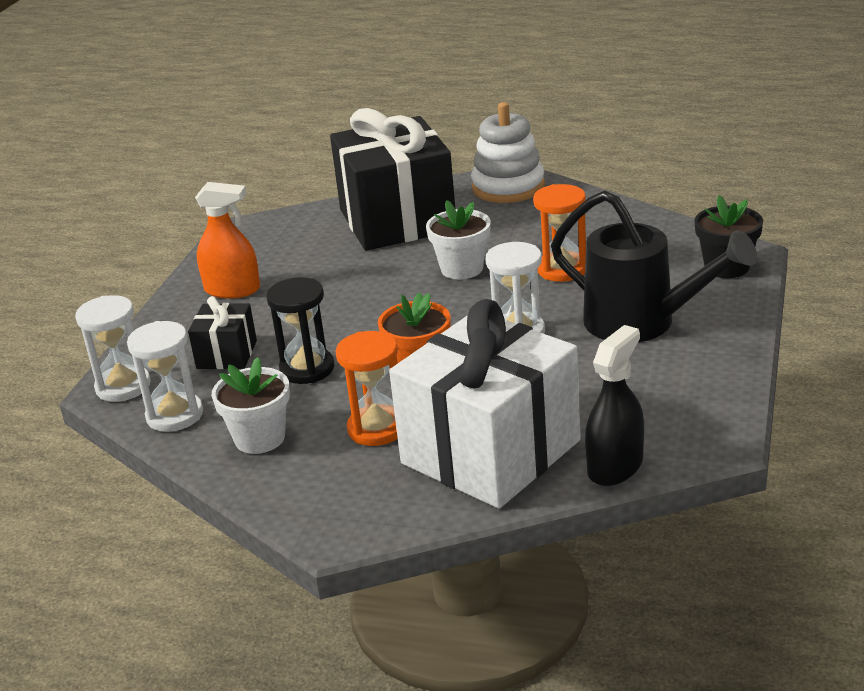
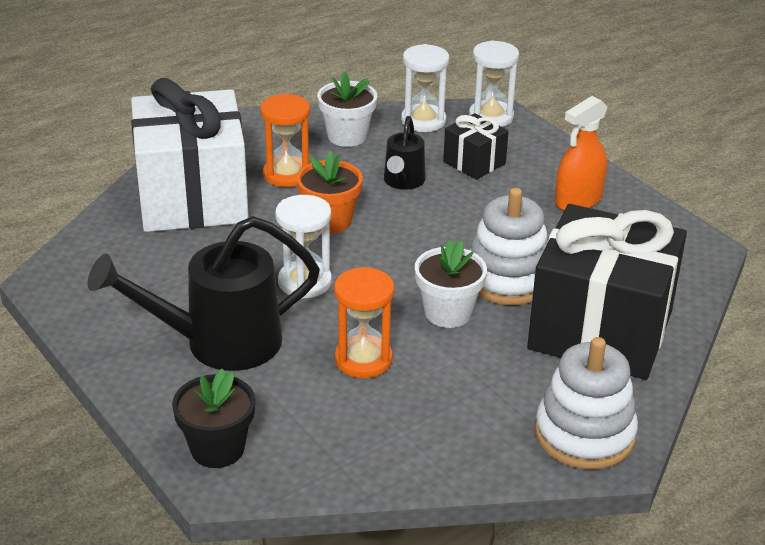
camera: 125 degrees right, 5 degrees up
(307, 369) = (403, 182): black hourglass -> black watering can
(386, 268) = (507, 279): none -> white stacking toy
(615, 466) = (100, 229): black spray bottle -> none

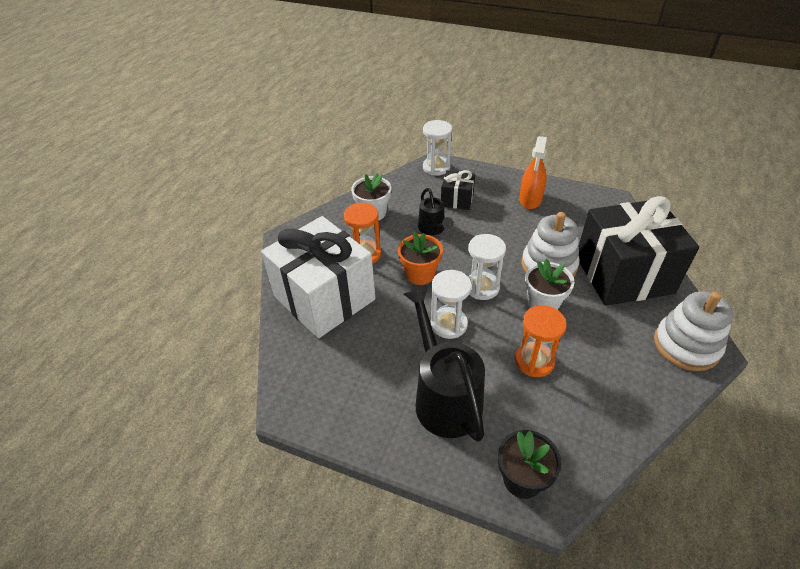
camera: 30 degrees left, 10 degrees up
(219, 343) = (444, 397): black watering can -> black watering can turned 120 degrees clockwise
(423, 121) = (404, 185): white hourglass -> white hourglass (482, 287)

